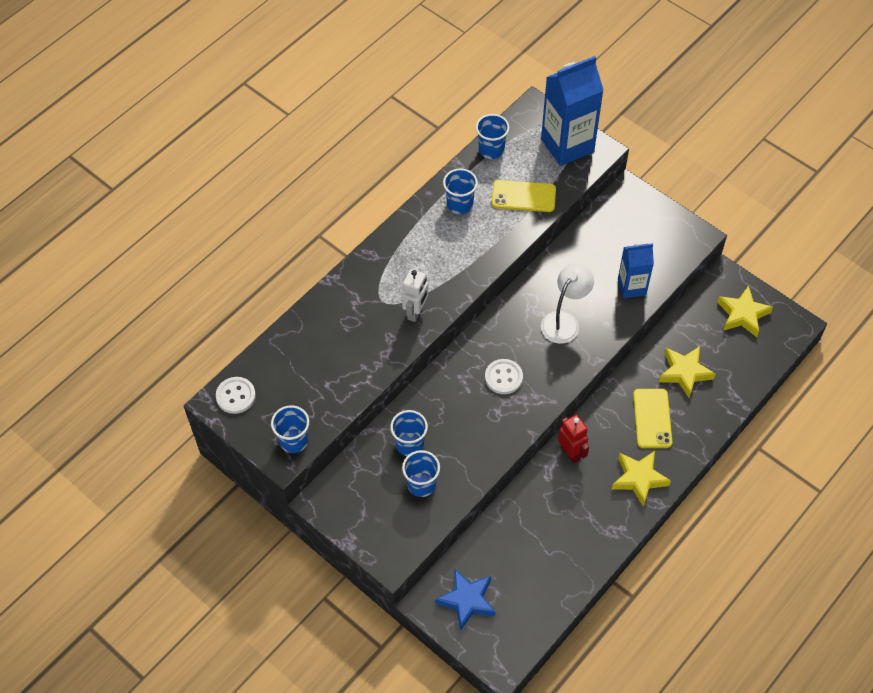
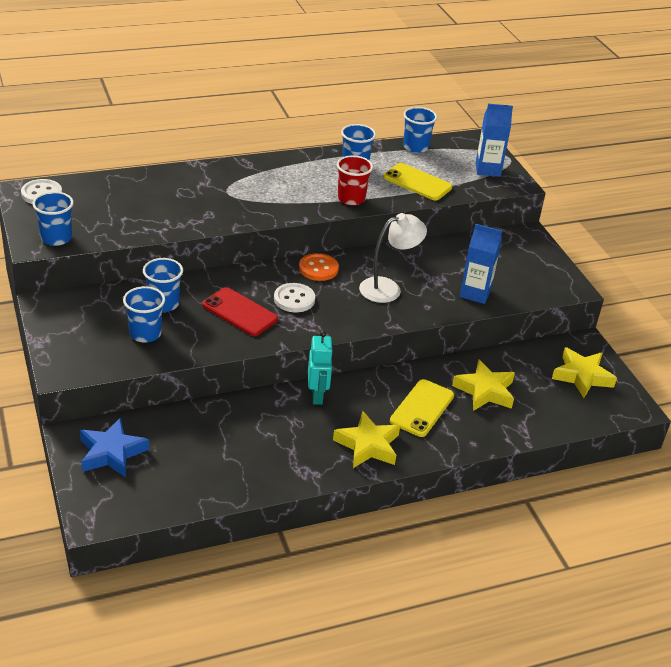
camera: 25 degrees right, 20 degrees down
(416, 312) = (248, 209): white robot -> none
(473, 417) = (239, 312): none -> red phone
(486, 249) = (351, 199): none -> red cup
(497, 331) = (318, 268): none -> orange button
(567, 145) = (488, 169): blue carton -> blue carton, size x0.59
(570, 453) = (317, 396): red robot -> turquoise robot

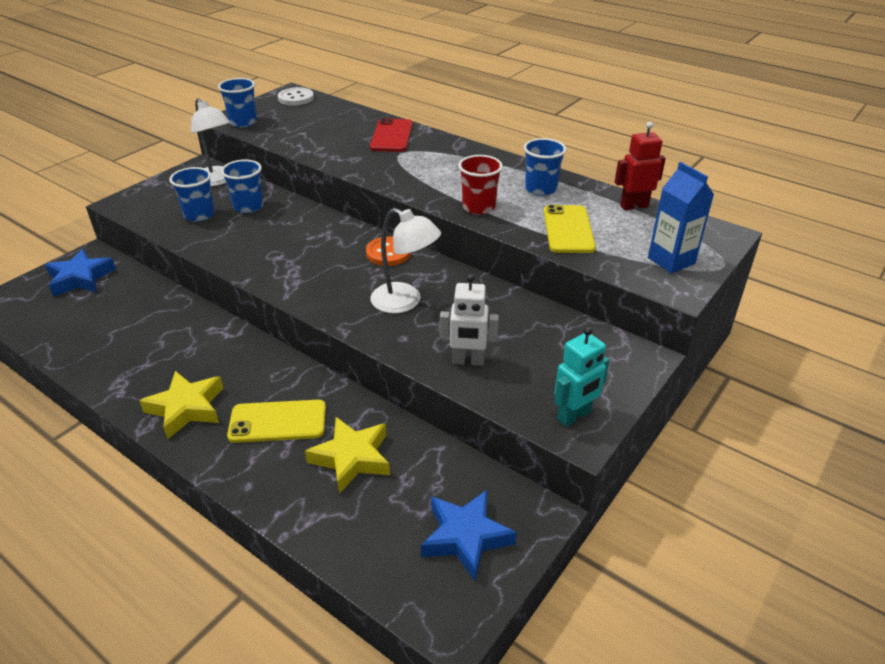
camera: 60 degrees right, 0 degrees up
(90, 303) = (217, 180): none -> white lamp
(239, 312) = (273, 242): red phone -> red phone (391, 136)
(294, 299) = (324, 259): white button -> none
(317, 396) = (239, 347): turquoise robot -> turquoise robot (574, 416)
(415, 147) = (634, 206): blue cup -> red robot
(475, 293) = (468, 361): blue carton -> white robot
(582, 376) = (465, 537): yellow star -> blue star

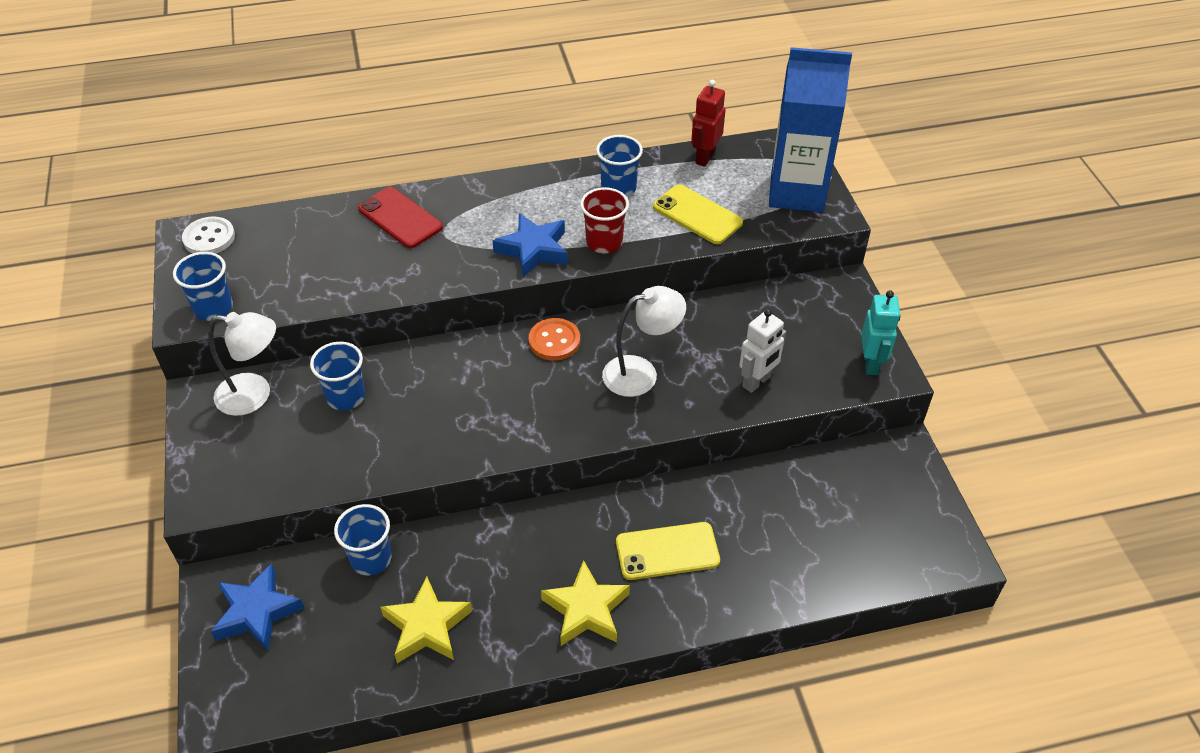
camera: 50 degrees left, 10 degrees up
(199, 215) = (314, 444): blue cup -> blue cup (371, 558)
(278, 422) = (667, 551): yellow phone -> yellow phone turned 45 degrees clockwise
(351, 458) = (756, 525): yellow star -> yellow star (427, 626)
(465, 537) = (892, 503): blue star -> blue star (533, 250)
(671, 261) = (797, 192): blue carton -> blue carton, size x1.70

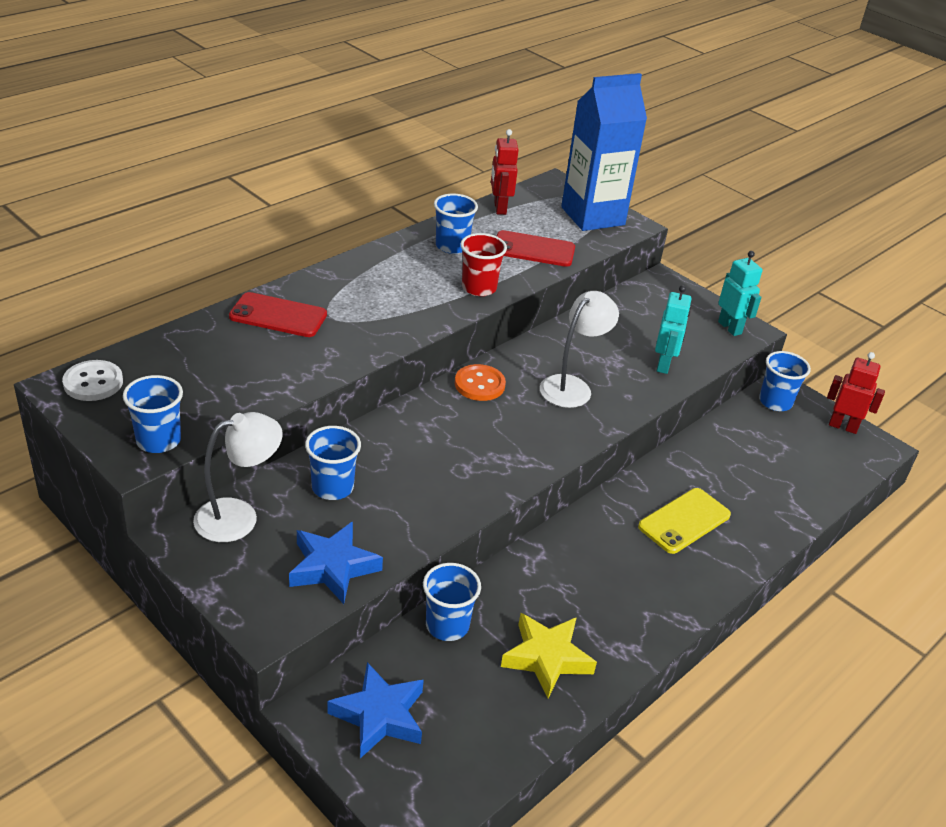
camera: 35 degrees left, 10 degrees down
(533, 250) = (425, 309): blue star -> blue star (333, 567)
(586, 609) = (663, 588): yellow star -> none
(697, 215) = (533, 249): yellow phone -> red phone
(757, 382) = (664, 365): white robot -> turquoise robot
(883, 462) = (775, 402): none -> blue cup
(938, 518) = (843, 426): none -> red robot

